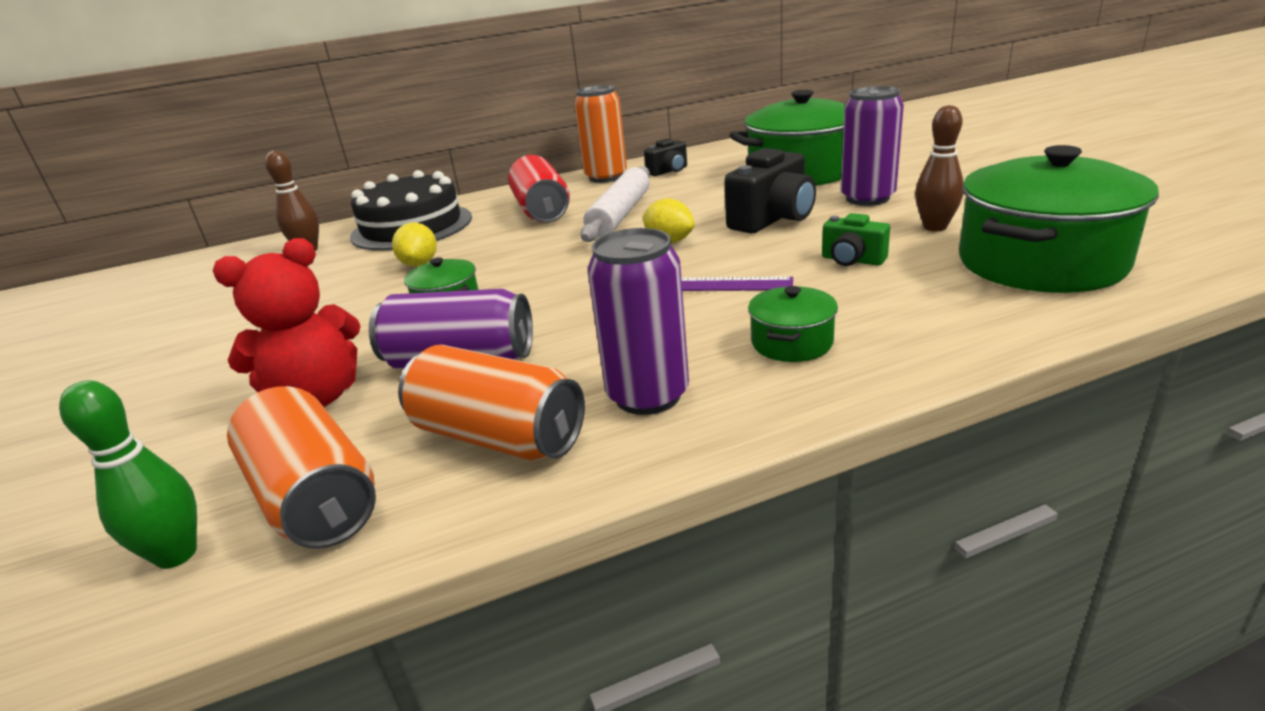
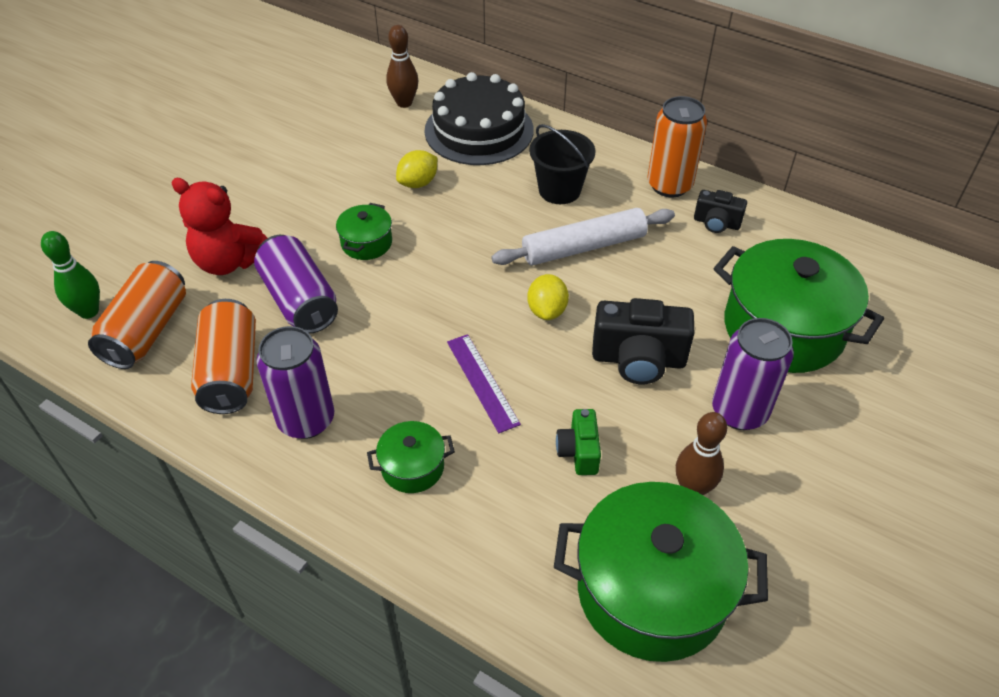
camera: 50 degrees right, 20 degrees up
(542, 211) = (559, 190): red can -> black bucket

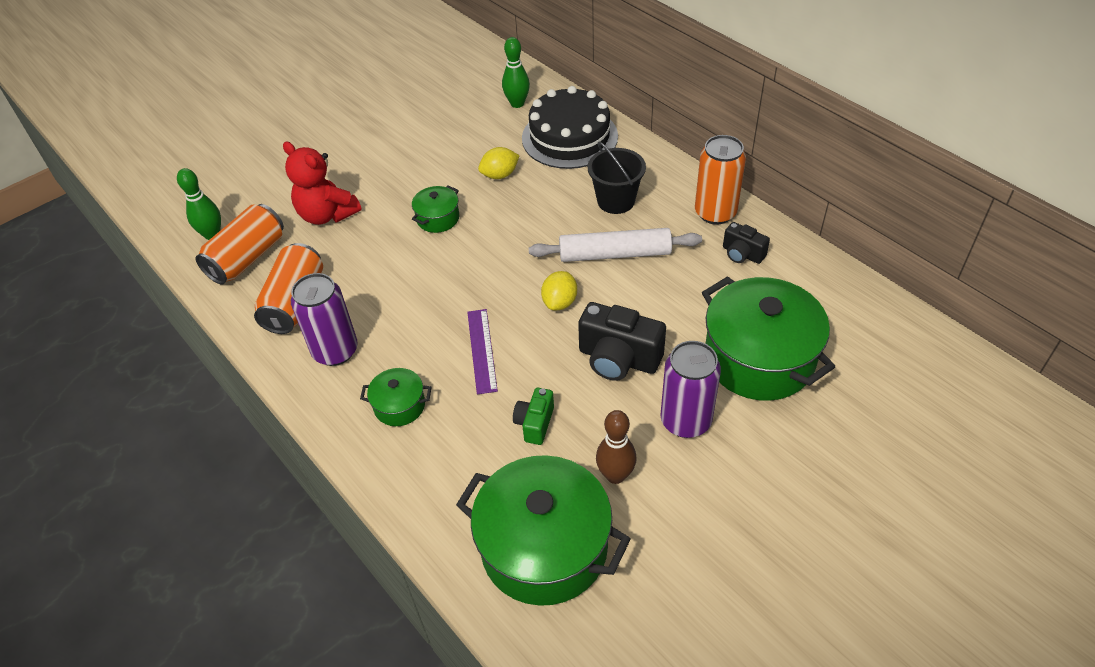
camera: 20 degrees right, 0 degrees up
(299, 300) = (367, 256): purple can -> none
(404, 103) = (517, 103): brown bowling pin -> green bowling pin

